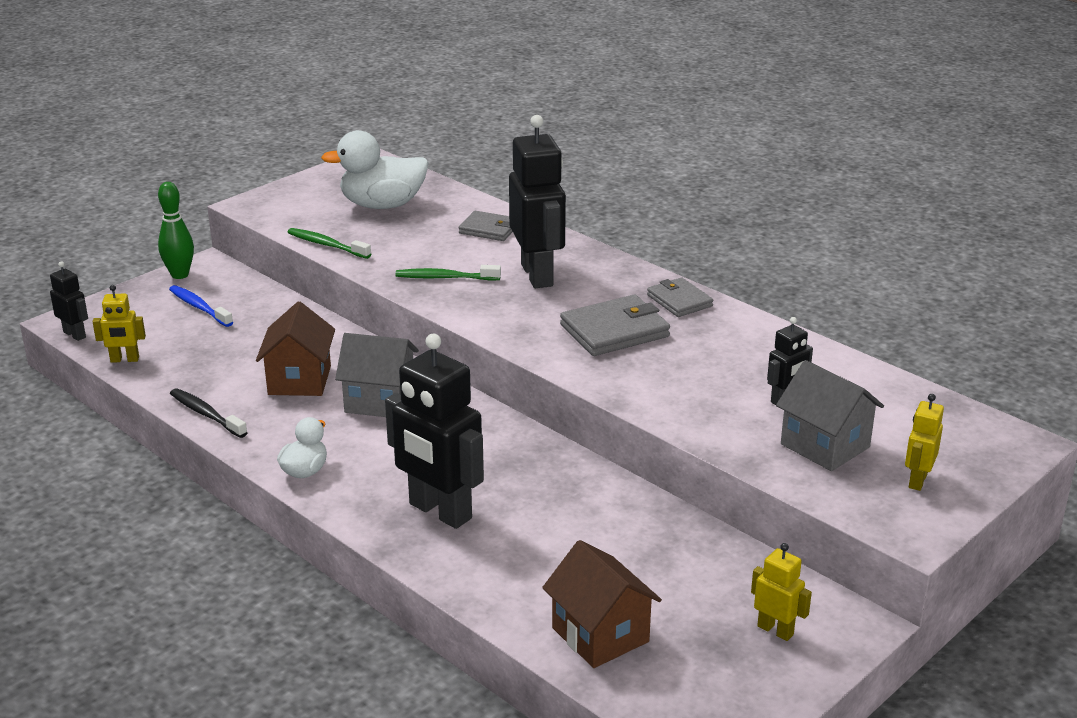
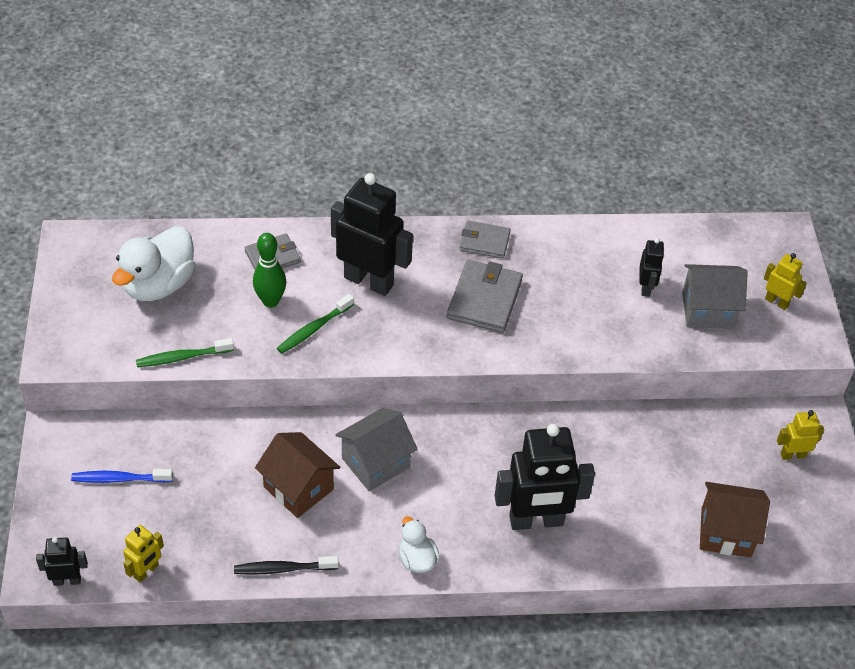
camera: 50 degrees left, 20 degrees up
(180, 275) = (51, 459): green bowling pin -> green bowling pin (270, 301)
(917, 480) = (776, 302): yellow robot -> yellow robot turned 150 degrees clockwise

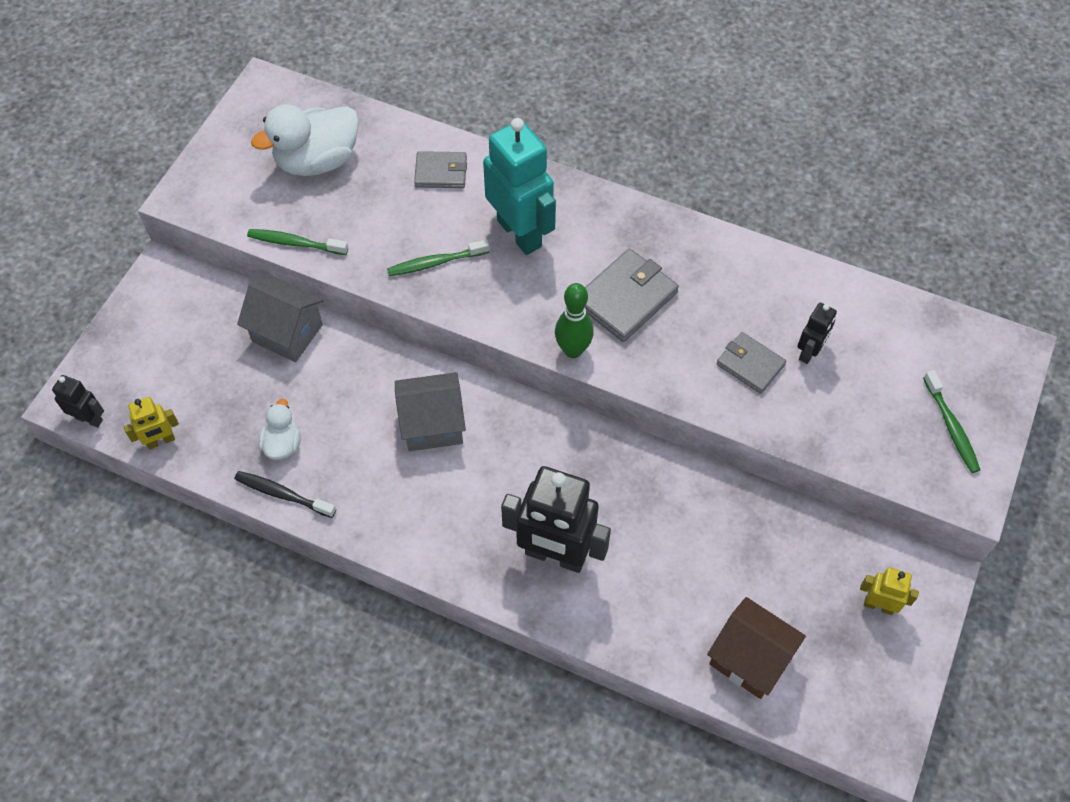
camera: 30 degrees right, 10 degrees up
(119, 479) = (190, 340): blue toothbrush -> none
(270, 301) = (411, 217): green bowling pin -> green bowling pin (573, 350)
(298, 488) = (344, 419): brown house -> none
(369, 281) = (520, 233): black robot -> turquoise robot
(417, 559) = (413, 542): white duck -> white duck (283, 444)
(484, 242) = (664, 235): grey wallet -> grey wallet (750, 364)
(707, 310) = (864, 405): grey house -> grey house (287, 333)
(776, 302) = (951, 427): yellow robot -> green toothbrush

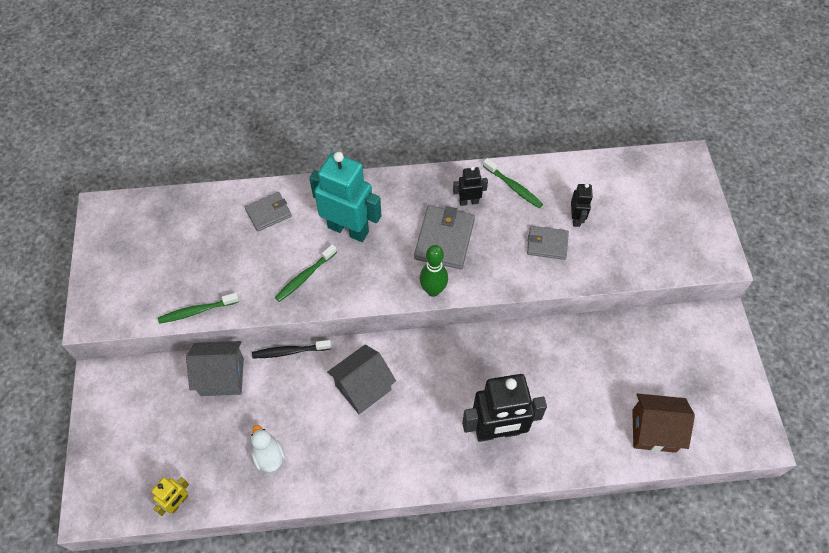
camera: 30 degrees left, 0 degrees up
(89, 419) = (113, 516): black robot -> black robot (468, 201)
(283, 494) = (291, 491): black toothbrush -> black toothbrush (289, 351)
(317, 161) = (176, 245): white duck -> none
(878, 605) = (703, 355): yellow robot -> none
(951, 427) = (684, 224): green toothbrush -> green toothbrush (513, 187)

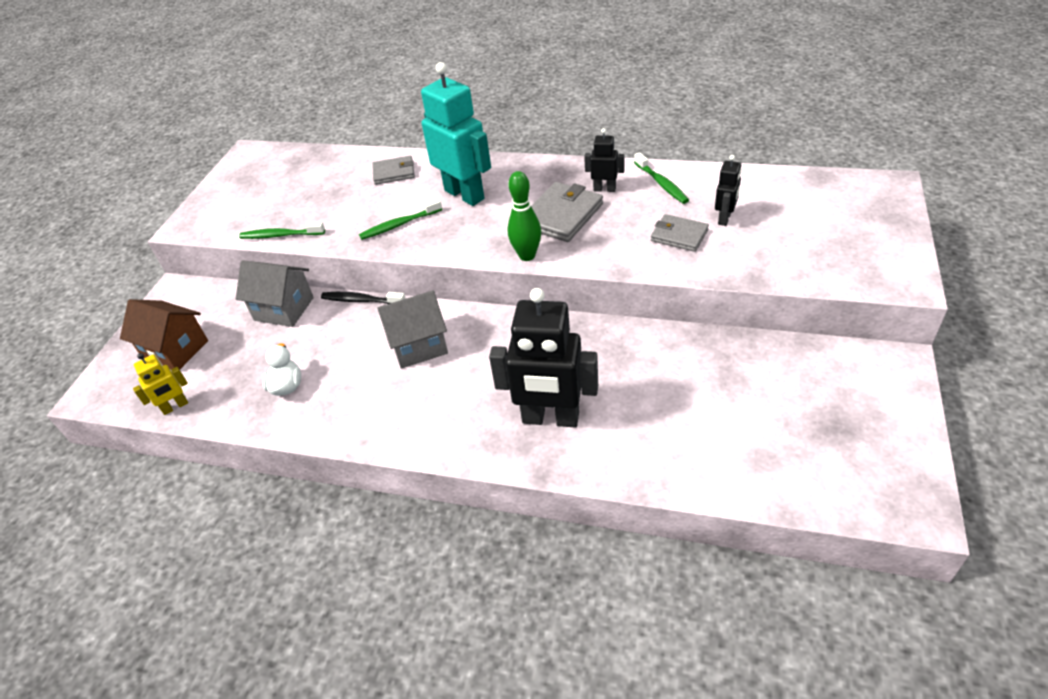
camera: 25 degrees right, 15 degrees down
(654, 430) = (758, 462): brown house -> brown house (176, 350)

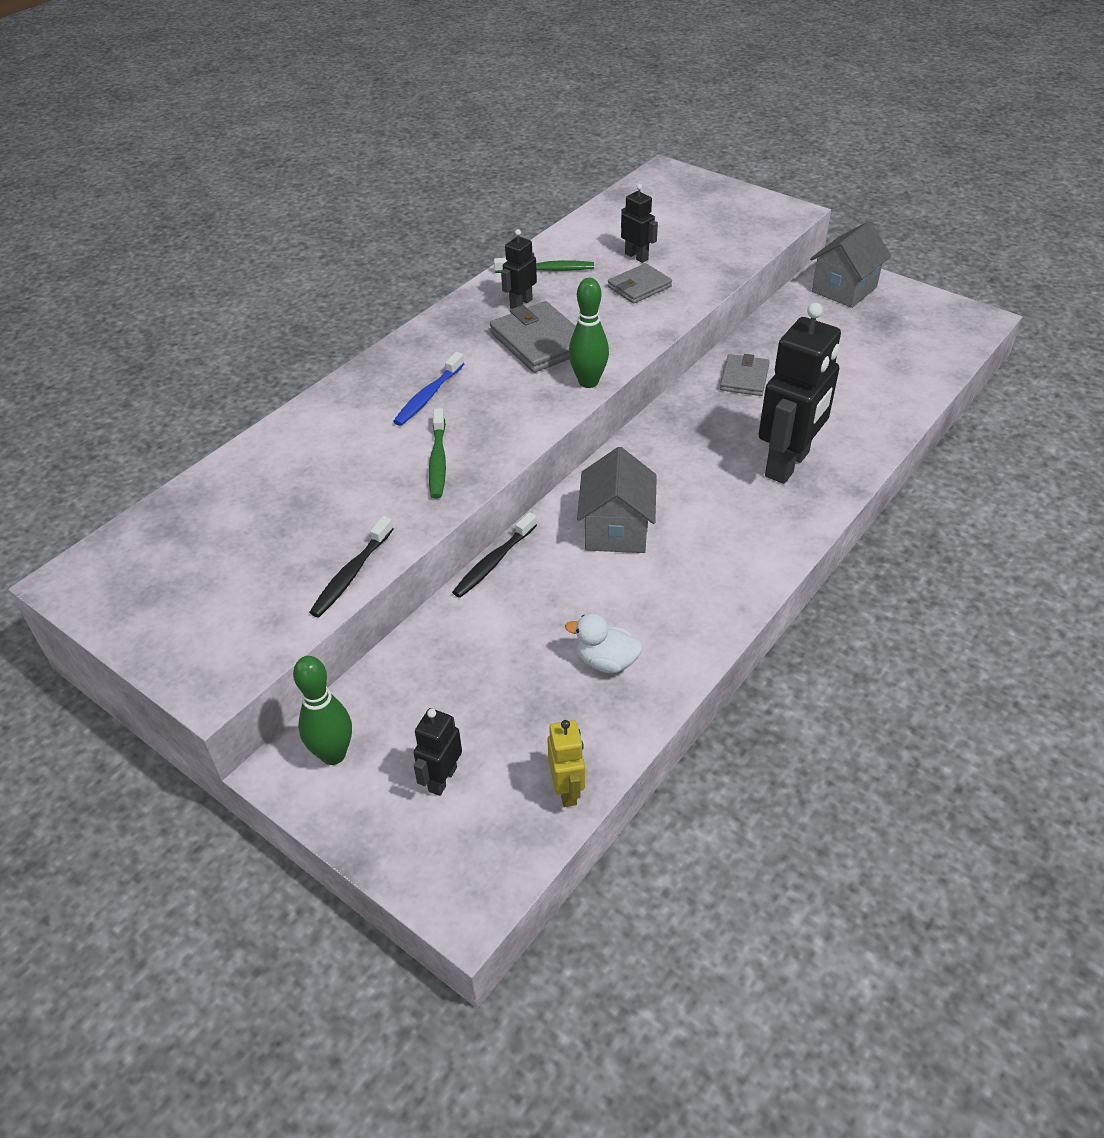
camera: 70 degrees left, 0 degrees up
(176, 350) = (442, 779): brown house -> black robot
(187, 302) = (333, 754): none -> green bowling pin
(280, 235) = (351, 574): green toothbrush -> black toothbrush
(284, 309) = (447, 641): grey house -> grey house (844, 289)
(394, 172) = (313, 441): grey wallet -> grey wallet (744, 378)
(465, 194) = (428, 396): turquoise robot -> blue toothbrush

